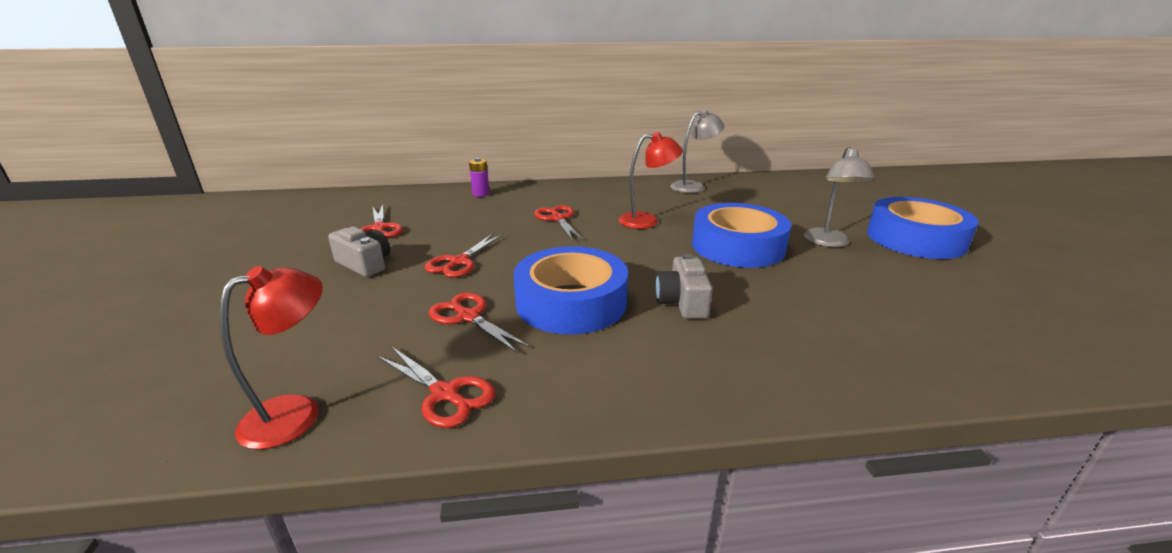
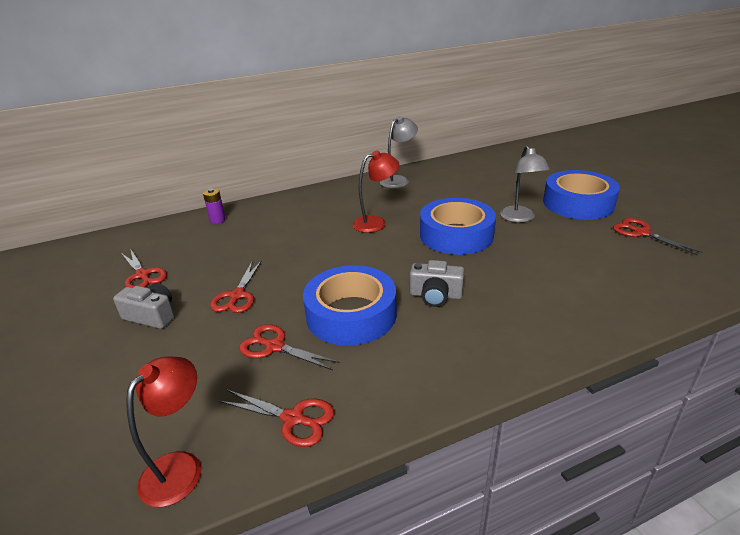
camera: 15 degrees left, 5 degrees up
(558, 219) = (301, 234): red scissors -> red scissors (641, 233)
(682, 302) = (435, 295): grey camera -> grey camera turned 60 degrees counterclockwise

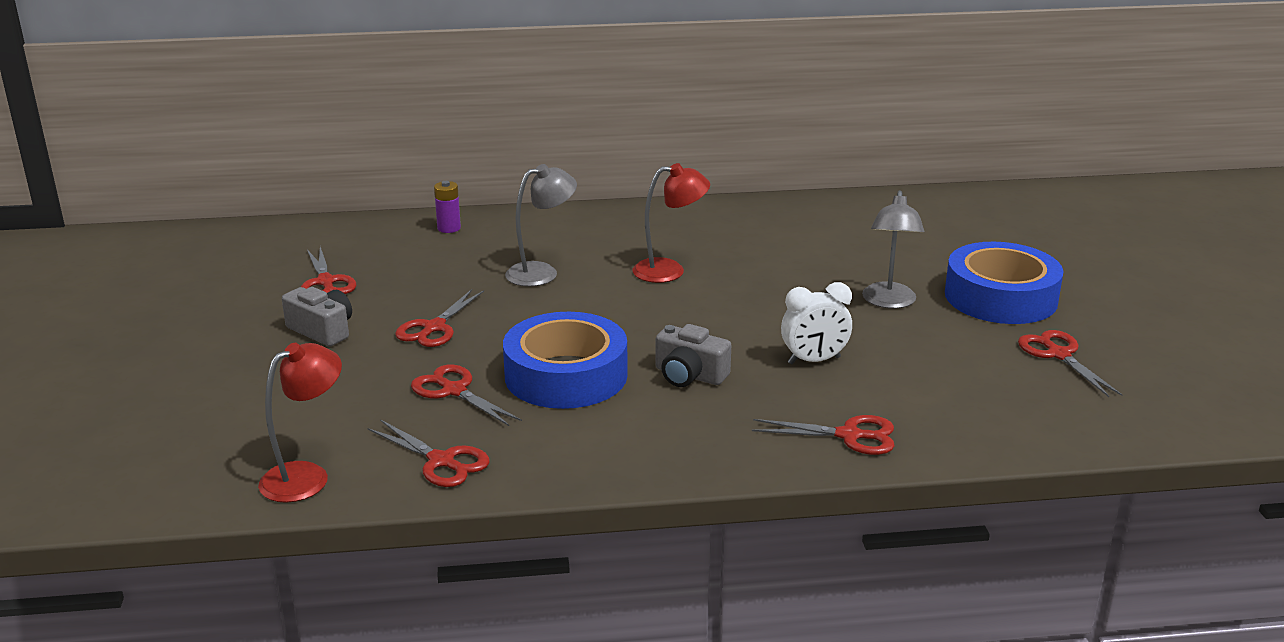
camera: 15 degrees right, 5 degrees down
(398, 180) = (745, 215): grey lamp -> grey lamp (542, 272)
(456, 235) = (774, 307): blue tape -> none
(506, 267) = (814, 360): none -> white clock
(572, 319) = (849, 435): none -> red scissors

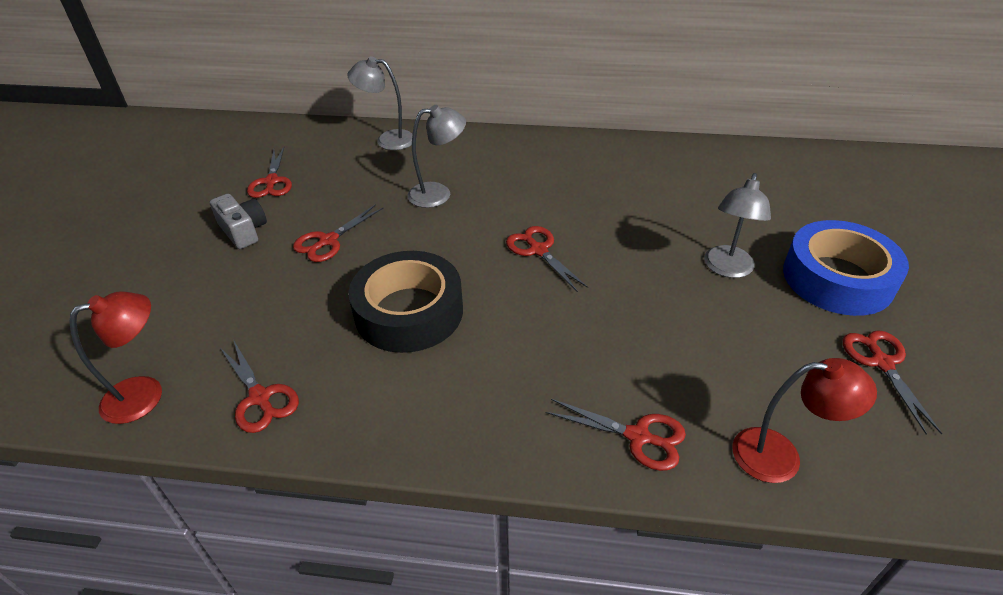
camera: 15 degrees right, 15 degrees up
(449, 228) = (388, 140): purple battery -> grey lamp
(454, 391) = (310, 314): red scissors -> red scissors (538, 250)
(566, 375) = (409, 312): blue tape -> black tape
(669, 270) = (543, 205): red lamp -> red lamp (780, 456)
(689, 375) = (515, 329): grey camera -> none
(814, 360) = (634, 330): white clock -> none

